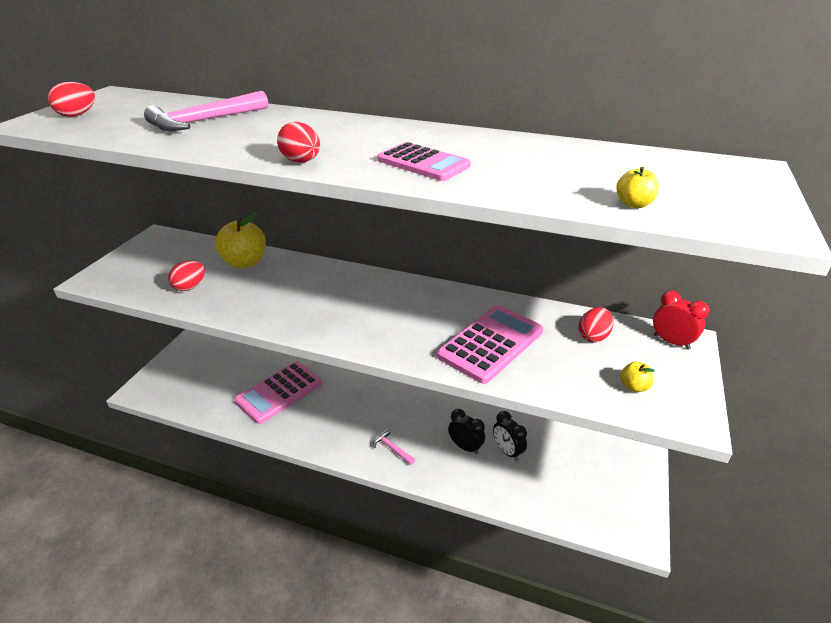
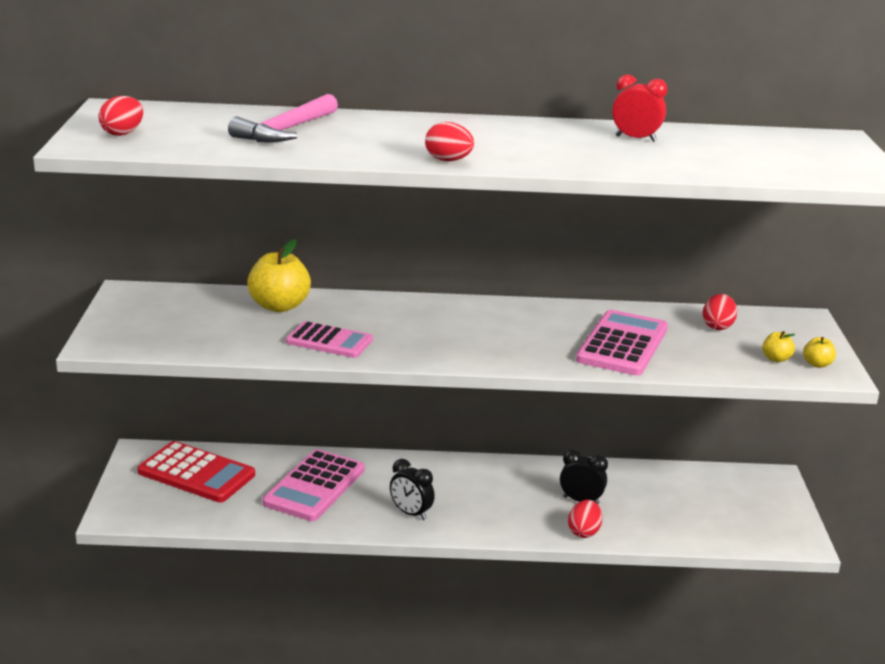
camera: 20 degrees left, 10 degrees down
(190, 287) = (237, 337): red egg -> red egg (584, 532)
(211, 365) = (196, 473): none -> red calculator
(392, 448) = (496, 516): pink hammer -> none
(423, 163) = (563, 153): pink calculator -> pink calculator (329, 341)
(507, 451) = (630, 496): black clock -> black clock (411, 513)
(633, 204) = (767, 171): yellow apple -> yellow apple (817, 364)
(671, 342) = (792, 321): red clock -> red clock (636, 138)

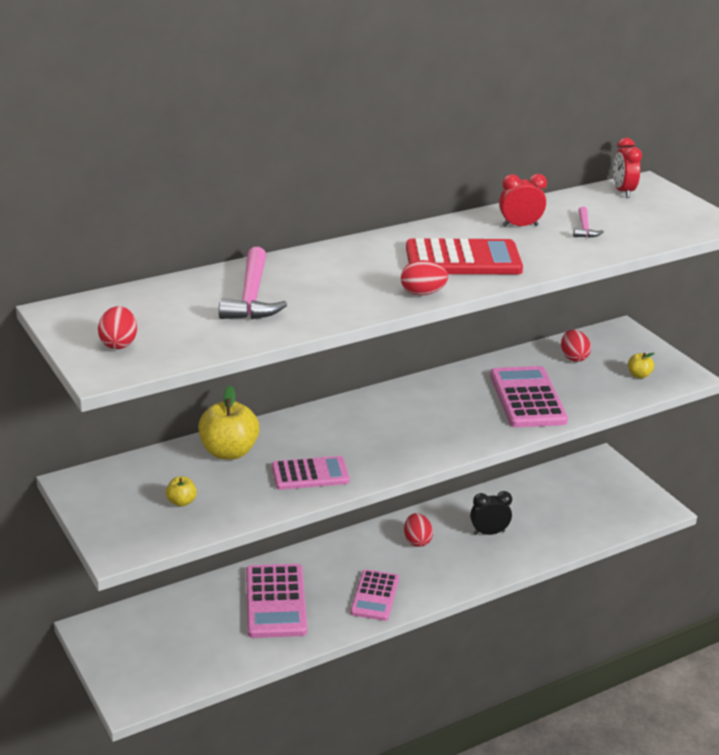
camera: 30 degrees left, 5 degrees up
(196, 473) = (162, 629): red calculator -> red calculator (463, 259)
(411, 513) = (375, 596): black clock -> pink calculator
(584, 532) = (514, 560): red egg -> red egg (417, 541)
(705, 153) = (584, 228): none -> pink hammer
(800, 138) = (623, 192): none -> red clock
(817, 364) = (668, 371): yellow apple -> yellow apple (181, 502)

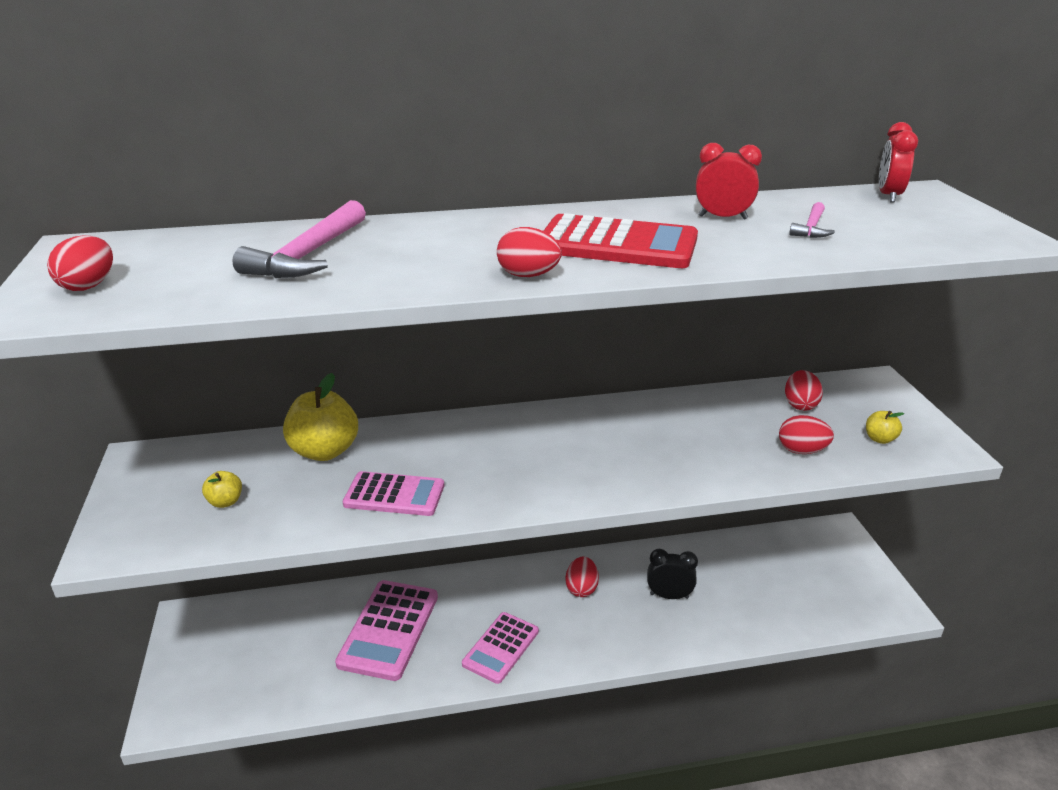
camera: 20 degrees right, 0 degrees up
(527, 398) = (717, 445): pink calculator -> none
(588, 392) = (801, 451): none -> red egg

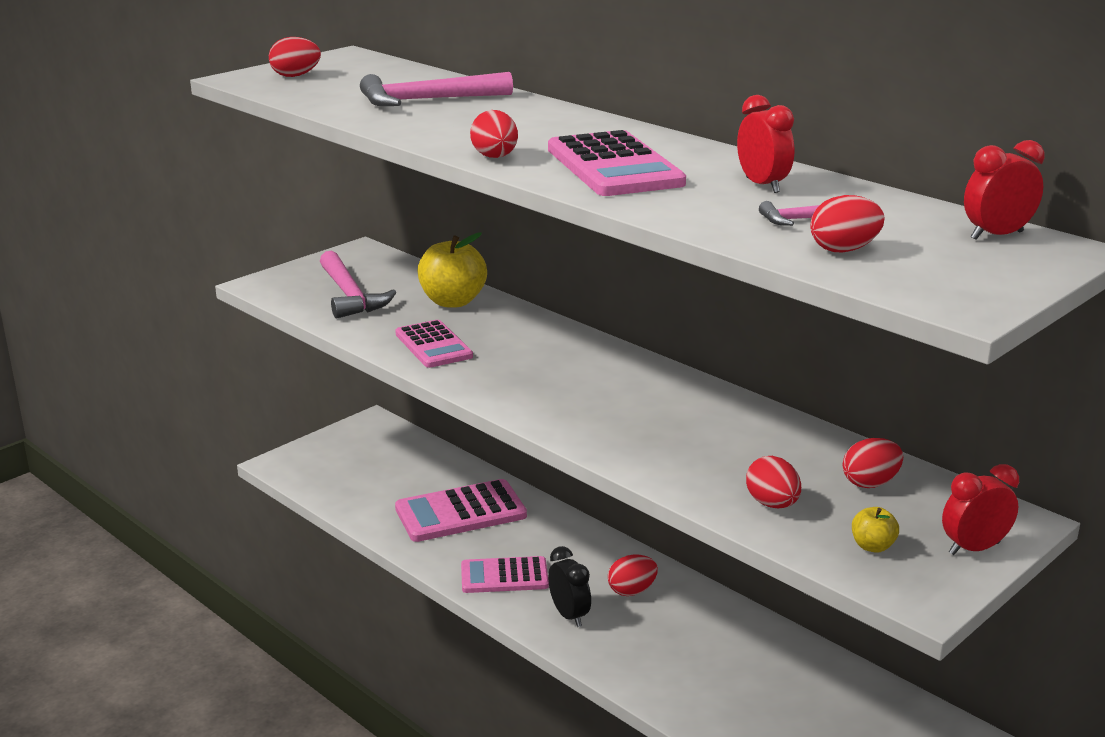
camera: 55 degrees right, 5 degrees down
(225, 502) = (350, 296): yellow apple -> pink hammer
(617, 244) = (614, 166): red calculator -> pink calculator
(669, 596) = (689, 649): black clock -> black clock (569, 615)
(885, 236) = (844, 250): none -> red egg
(901, 408) = (974, 548): none -> red clock

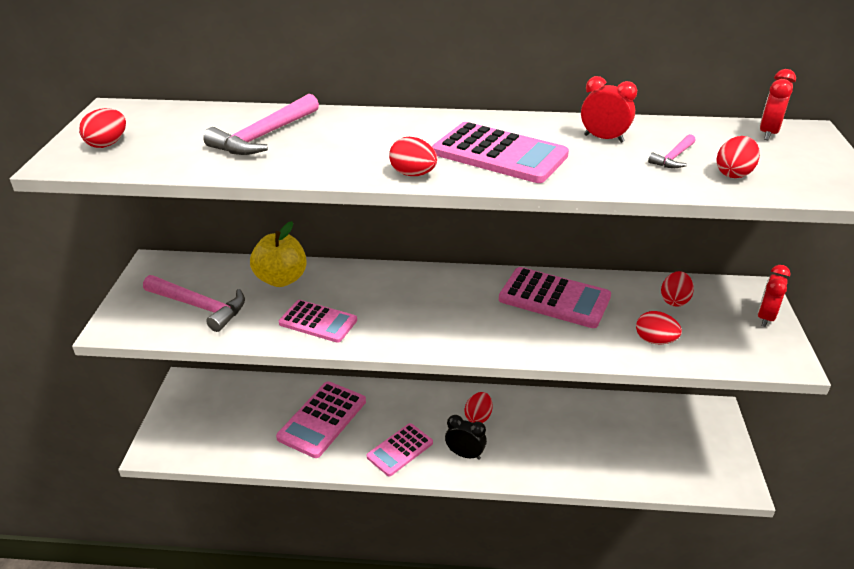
camera: 40 degrees left, 10 degrees up
(715, 422) = (554, 298): none -> pink calculator
(872, 546) = (729, 342): yellow apple -> none

